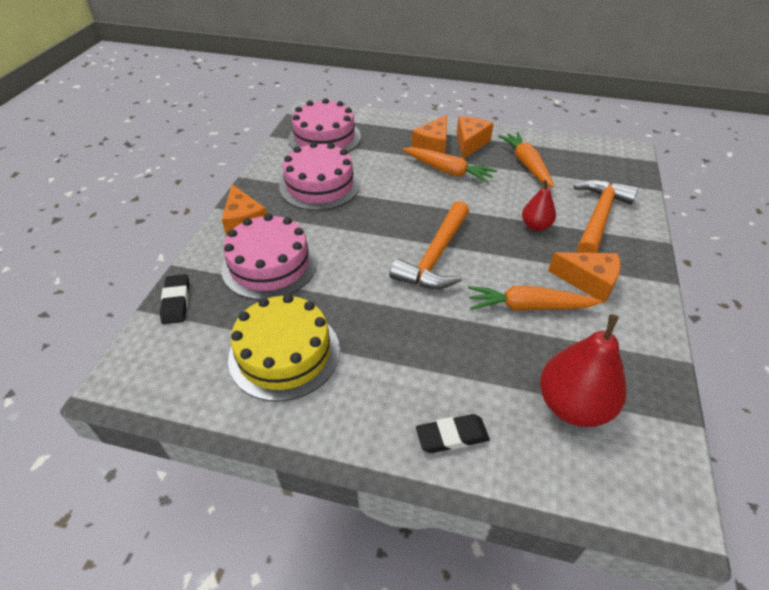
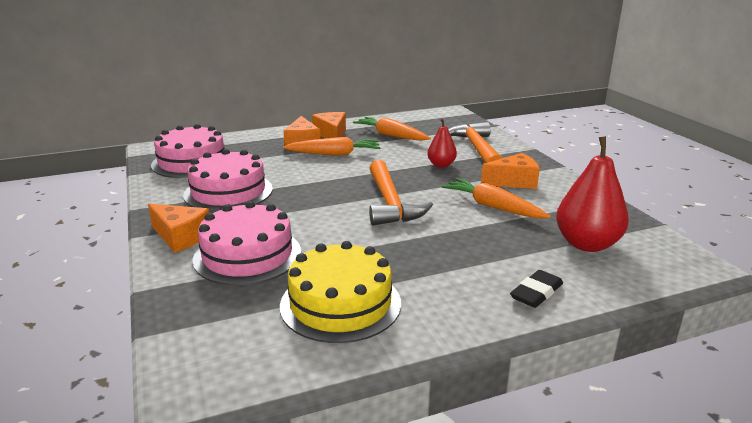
camera: 35 degrees left, 20 degrees down
(176, 301) = (178, 314): black eraser -> none
(528, 306) = (493, 207): orange carrot -> orange carrot turned 75 degrees clockwise

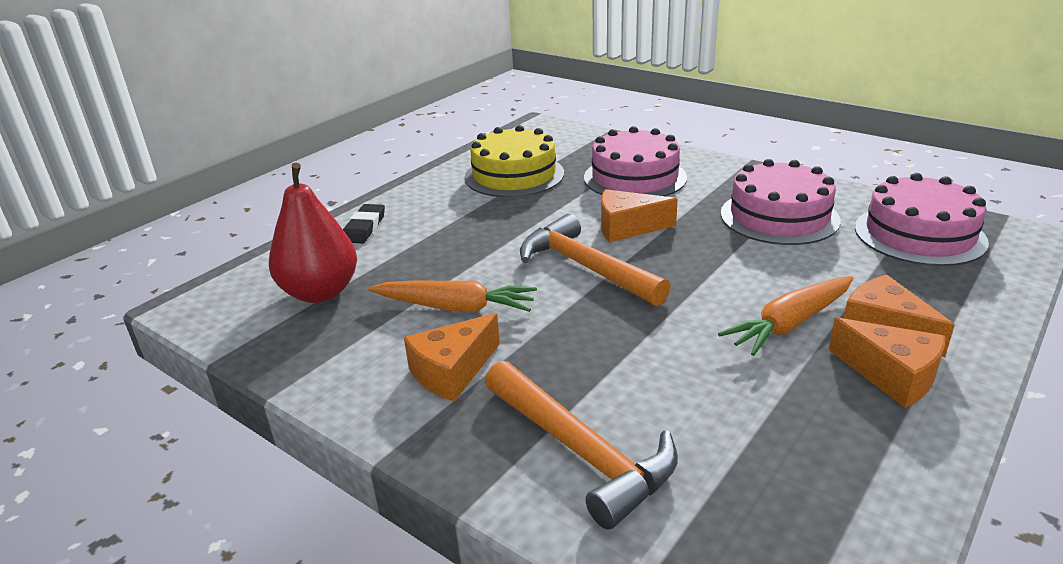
camera: 150 degrees right, 5 degrees up
(181, 237) = (715, 170): orange cheese -> orange cheese (627, 227)
(391, 135) = (791, 425): orange carrot -> none
(441, 165) = (598, 367): red pear -> none

